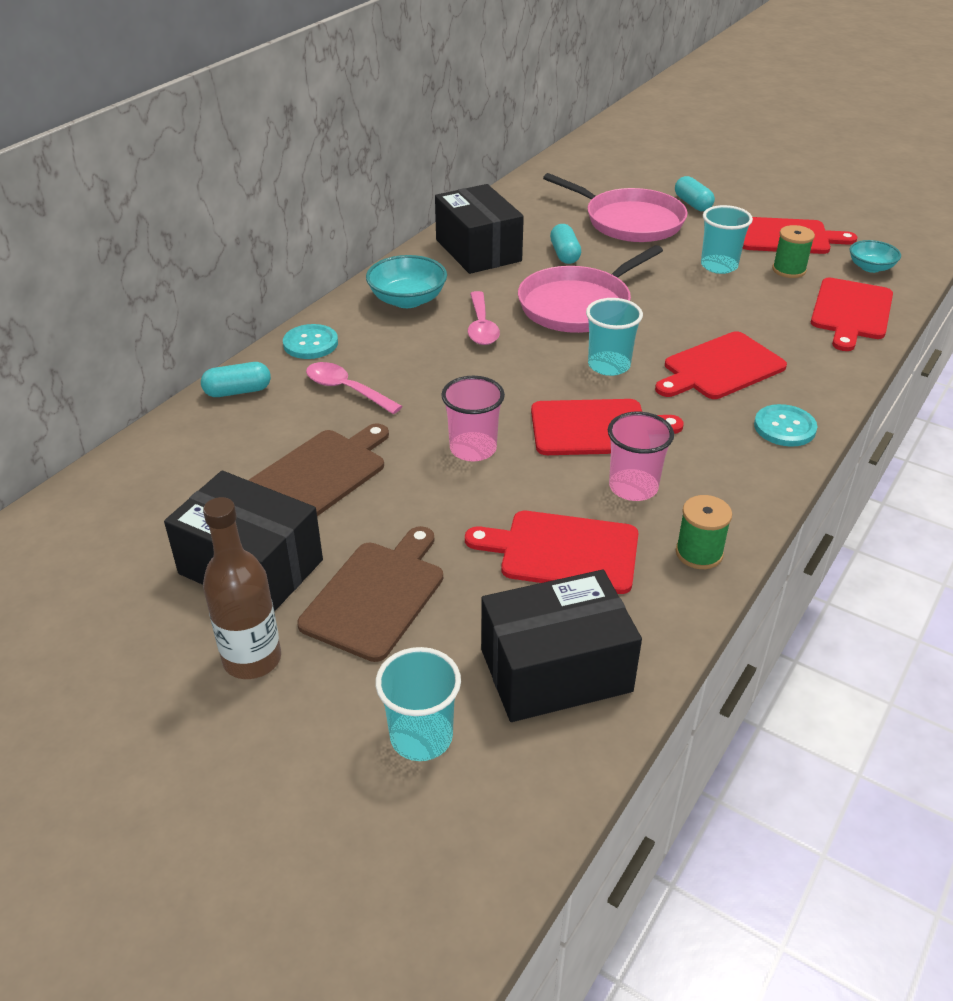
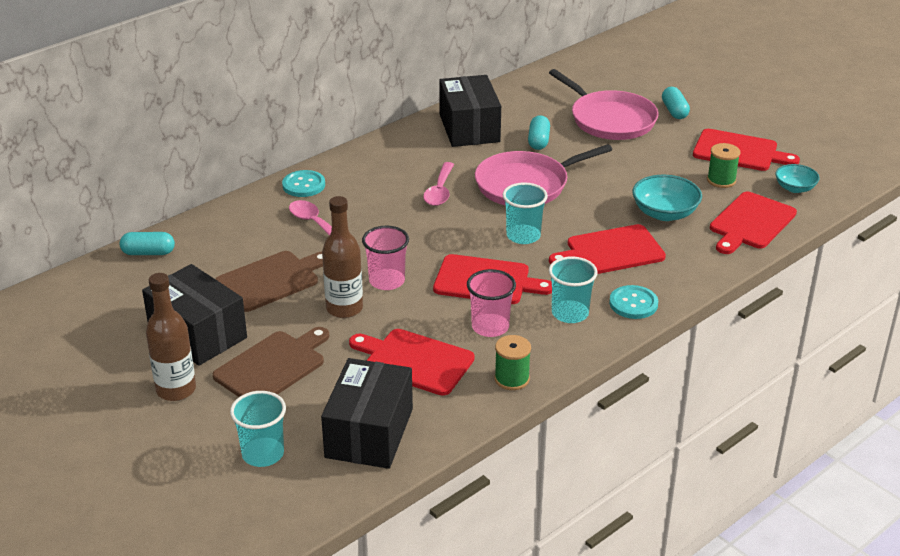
camera: 15 degrees right, 5 degrees down
(238, 391) = (236, 213): turquoise capsule -> turquoise capsule (148, 253)
(407, 300) = (393, 161): turquoise bowl -> turquoise bowl (664, 213)
(436, 495) = (344, 308): none -> brown bottle
(556, 670) = (369, 433): black box -> black box turned 75 degrees counterclockwise
(719, 266) = (663, 168): turquoise cup -> turquoise cup (570, 313)

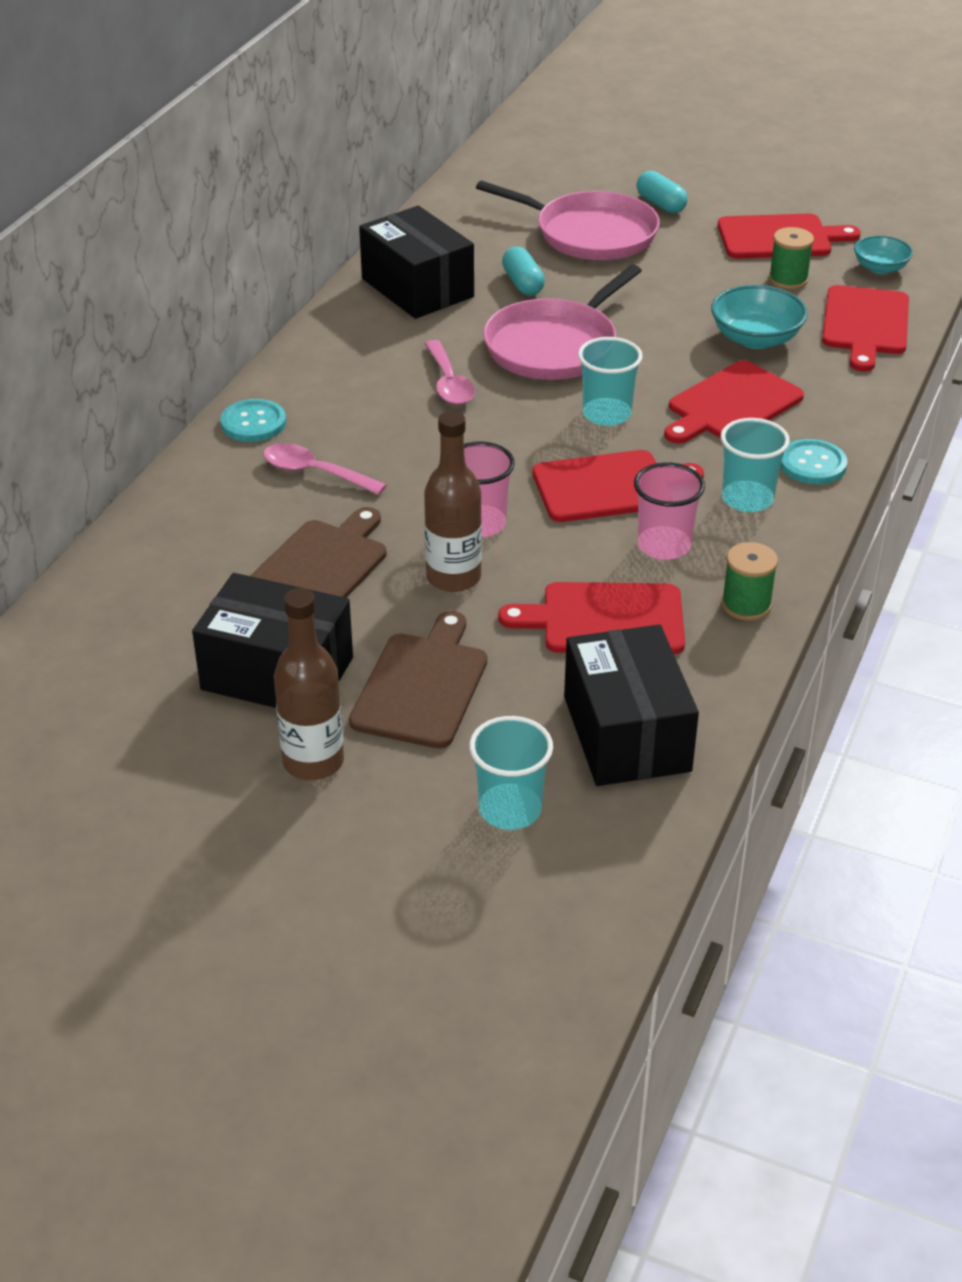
camera: 25 degrees left, 5 degrees up
(148, 253) = (105, 580): turquoise capsule -> none

